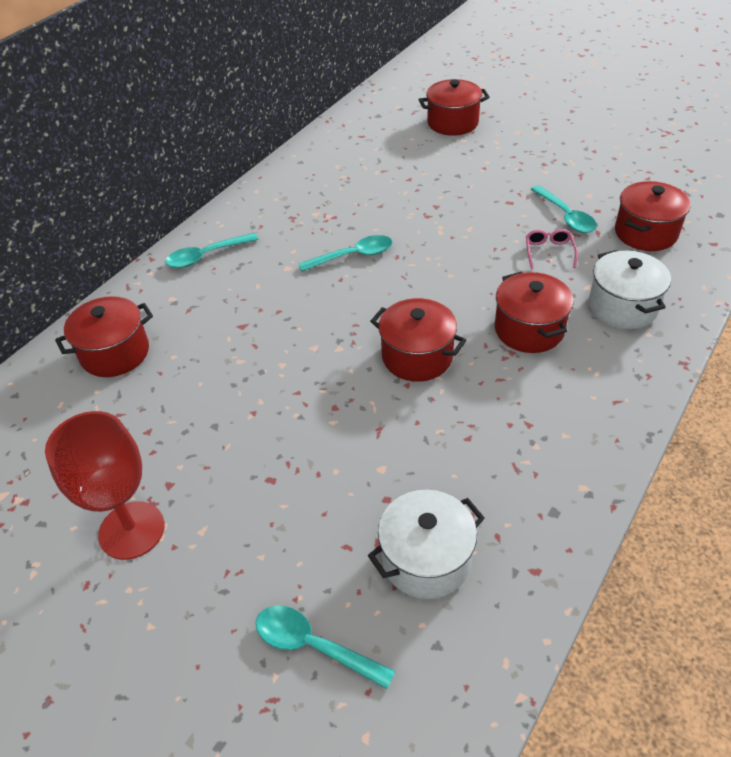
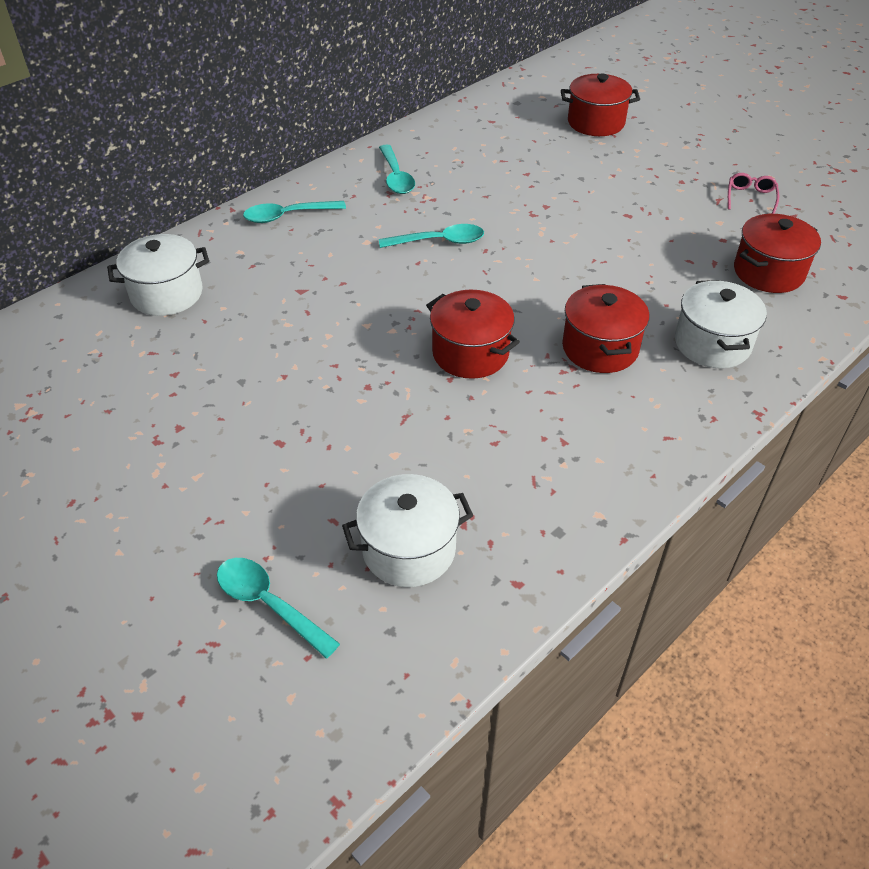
camera: 10 degrees right, 0 degrees up
(115, 353) = (167, 294): red pot -> white pot
(131, 530) = (129, 462): red goblet -> none
(549, 252) = (652, 273): pink glasses -> pink glasses (750, 197)
(566, 216) = (685, 240): turquoise spoon -> turquoise spoon (396, 177)

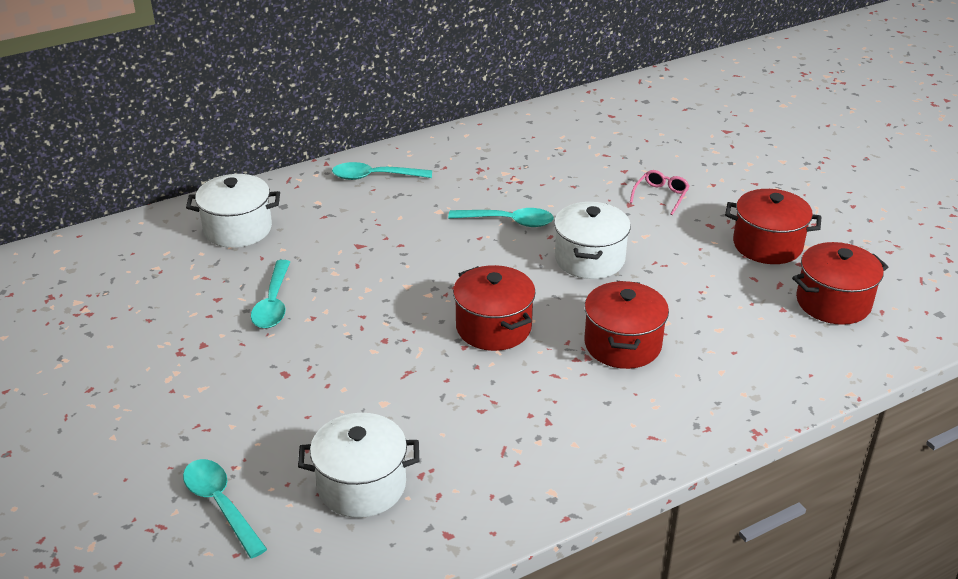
camera: 15 degrees right, 10 degrees down
(396, 177) = (493, 156): turquoise spoon -> turquoise spoon (273, 303)
(596, 123) = (718, 131): red pot -> red pot (767, 245)
(712, 344) = (739, 360): white pot -> white pot (589, 259)
(750, 197) = (849, 227): pink glasses -> pink glasses (661, 196)

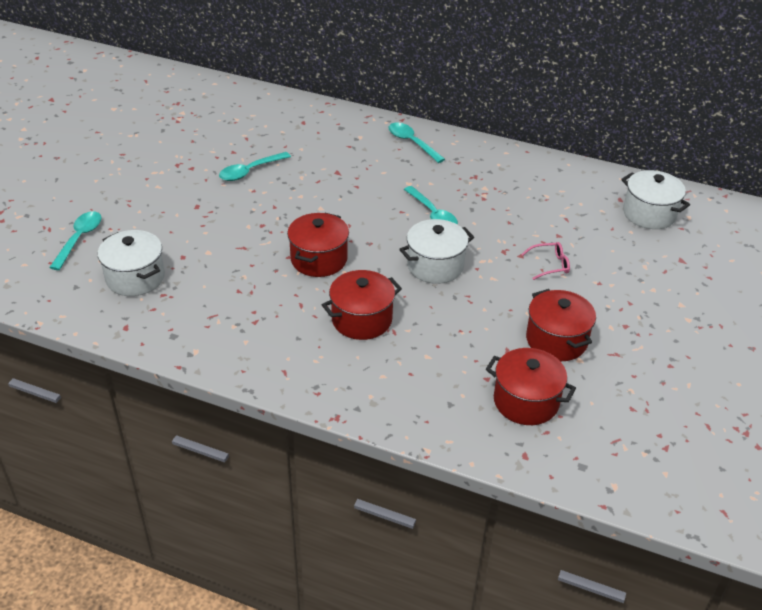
camera: 50 degrees right, 5 degrees up
(238, 229) = (300, 125): white pot -> white pot (649, 214)

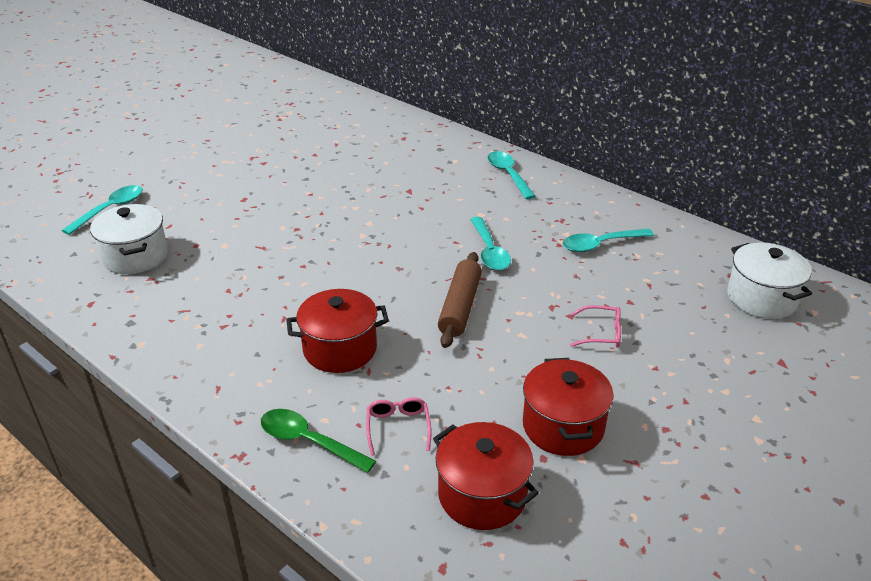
camera: 20 degrees right, 5 degrees down
(250, 171) = (319, 175): turquoise spoon -> turquoise spoon (600, 244)
(319, 259) = (333, 274): red pot -> none
(381, 395) = (309, 441): none -> green spoon
(435, 266) = (460, 307): white pot -> brown rolling pin
(441, 369) = (398, 427): none -> pink glasses

